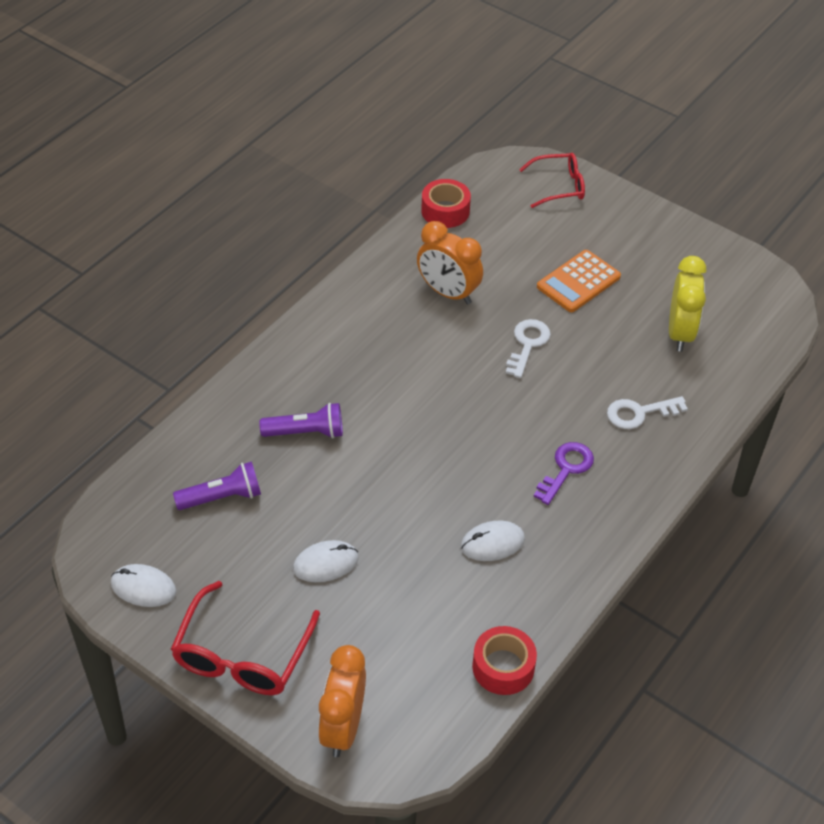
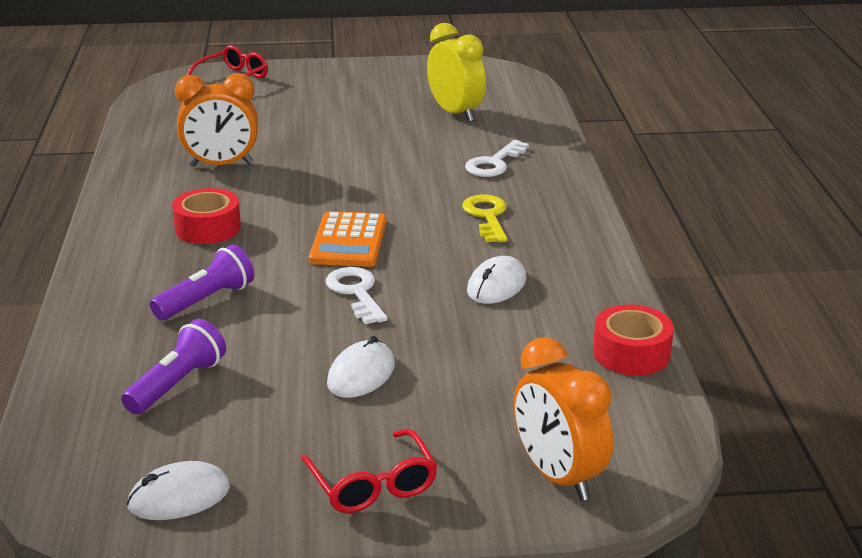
camera: 40 degrees left, 20 degrees down
(242, 655) = (372, 485): red glasses -> red glasses, size x0.66
(445, 211) = (147, 124): red tape -> red tape (208, 228)
(527, 344) = (340, 165): white key -> white key (356, 292)
(566, 469) = (487, 216): purple key -> yellow key
(578, 282) = (330, 118): orange calculator -> orange calculator (348, 241)

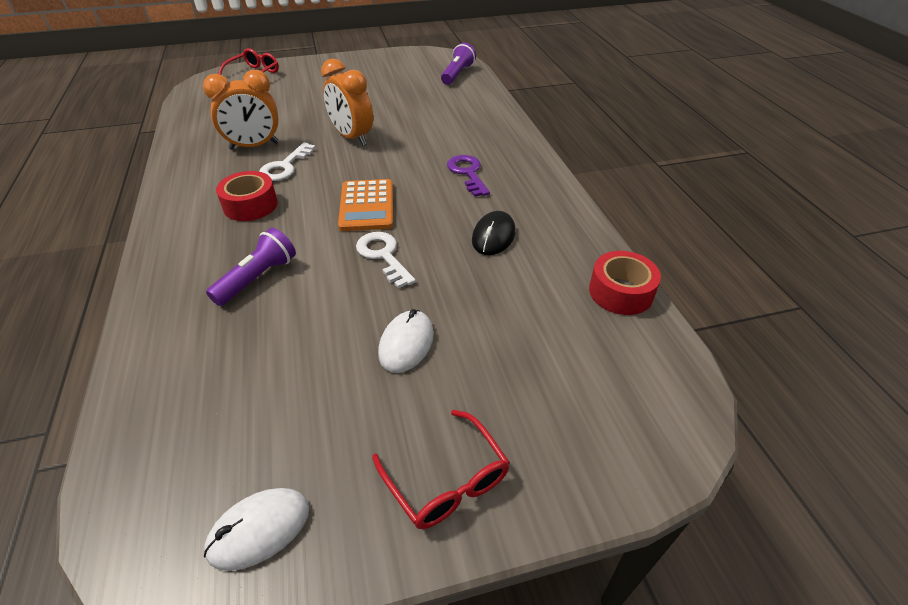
camera: 10 degrees left, 15 degrees up
(177, 384) = (241, 377): purple flashlight -> purple flashlight (457, 74)
(455, 113) = (421, 89): yellow clock -> none
(487, 216) = (467, 173): yellow key -> purple key
(494, 163) = (460, 127): white key -> white key (285, 166)
(496, 285) = (493, 236): white mouse -> black mouse
(558, 477) = (610, 442): orange clock -> orange clock (352, 137)

